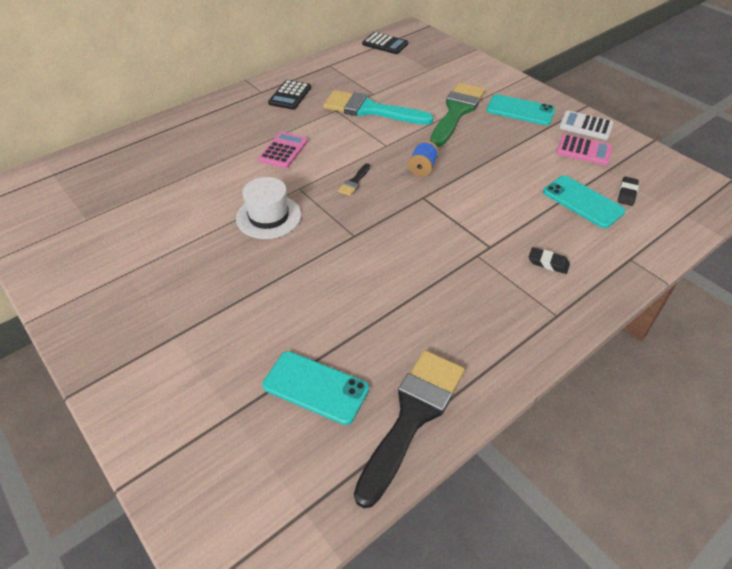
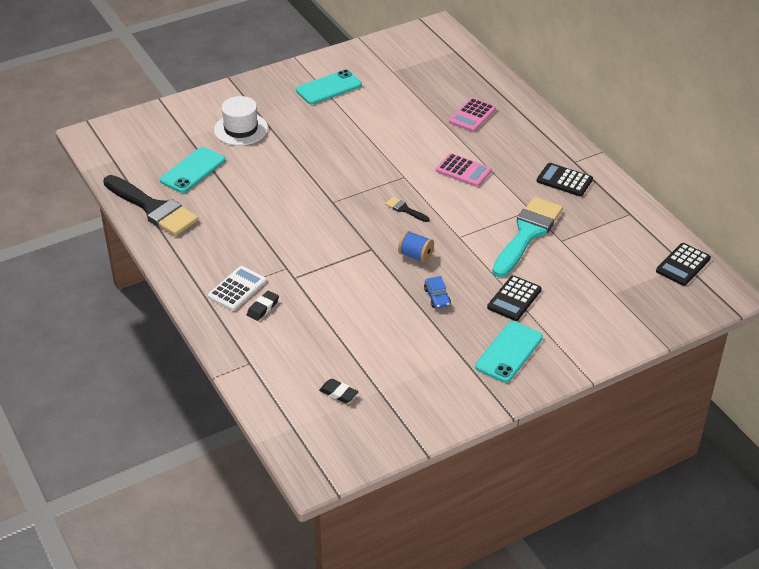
camera: 100 degrees right, 5 degrees down
(268, 216) = (370, 158): white hat -> white hat (241, 129)
(456, 112) = (514, 299): green brush -> black calculator
(474, 150) = (437, 297): none -> blue car
(582, 202) = (335, 355): turquoise phone -> turquoise phone (329, 88)
(584, 150) = (419, 383): pink calculator -> pink calculator (472, 115)
(585, 126) = (467, 400): white calculator -> white calculator (237, 289)

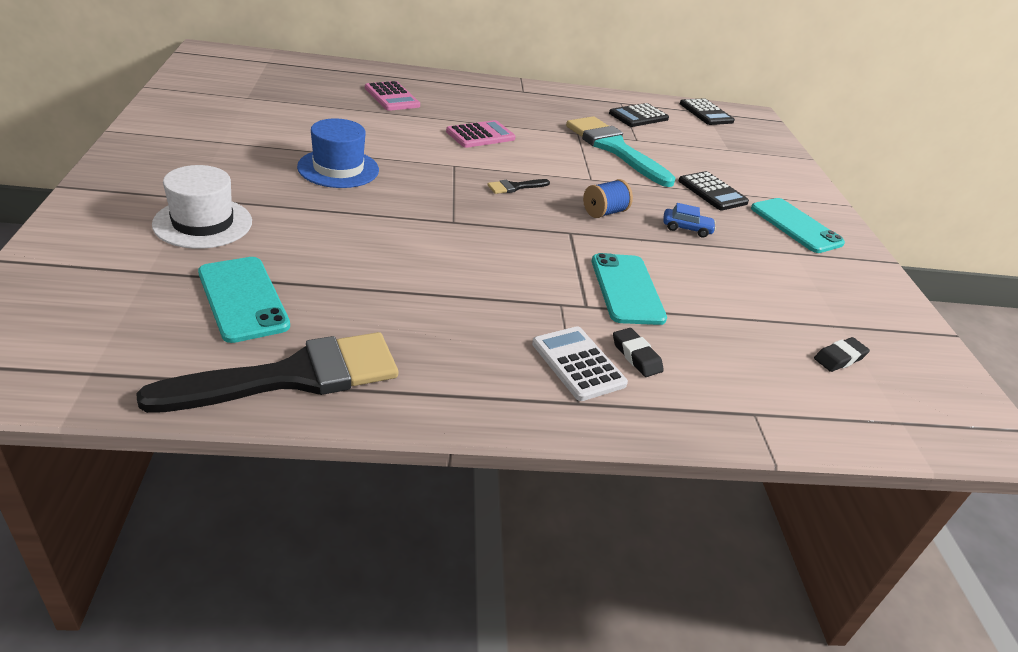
camera: 70 degrees left, 5 degrees down
(329, 88) = (215, 137): turquoise phone -> turquoise phone (627, 289)
(345, 140) = (338, 168): none -> blue hat
(564, 180) = (547, 105): black calculator -> black calculator (638, 116)

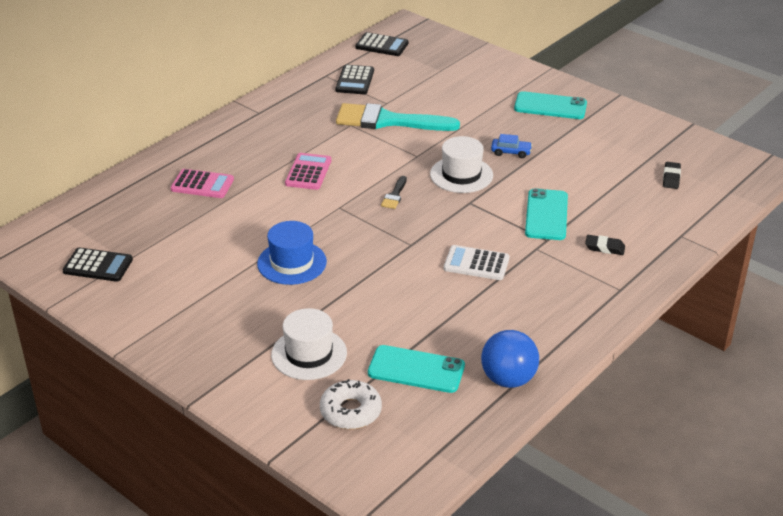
camera: 40 degrees left, 0 degrees up
(124, 281) = (350, 411): none -> white donut
(293, 376) = (508, 379): black brush -> blue ball
(578, 364) = (591, 272): white calculator -> white calculator (476, 264)
(604, 212) = (461, 175): blue spool -> white hat
(627, 289) = (546, 215): turquoise phone -> turquoise phone turned 60 degrees clockwise
(686, 228) = (511, 152): blue car -> blue car turned 45 degrees clockwise
(712, 192) = (483, 114): black calculator -> black calculator (98, 265)

